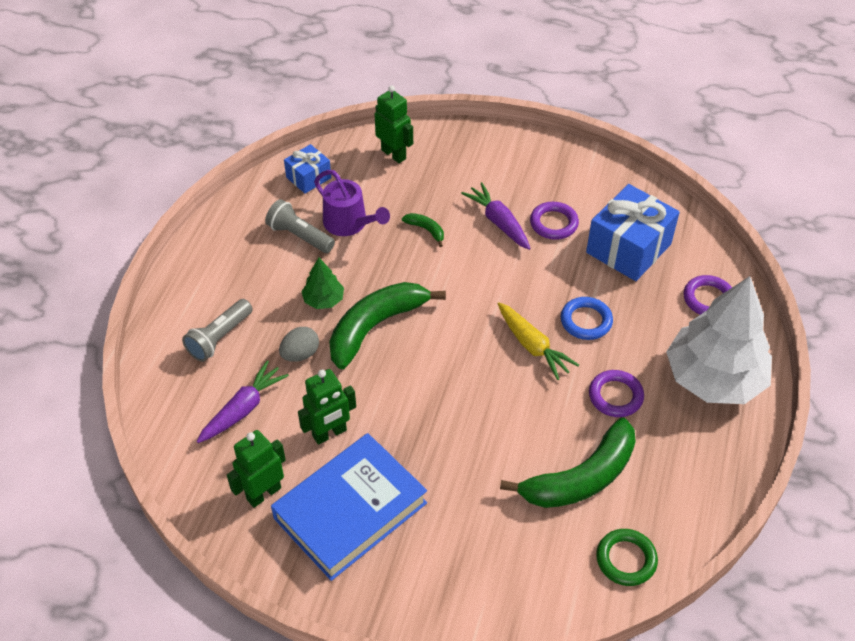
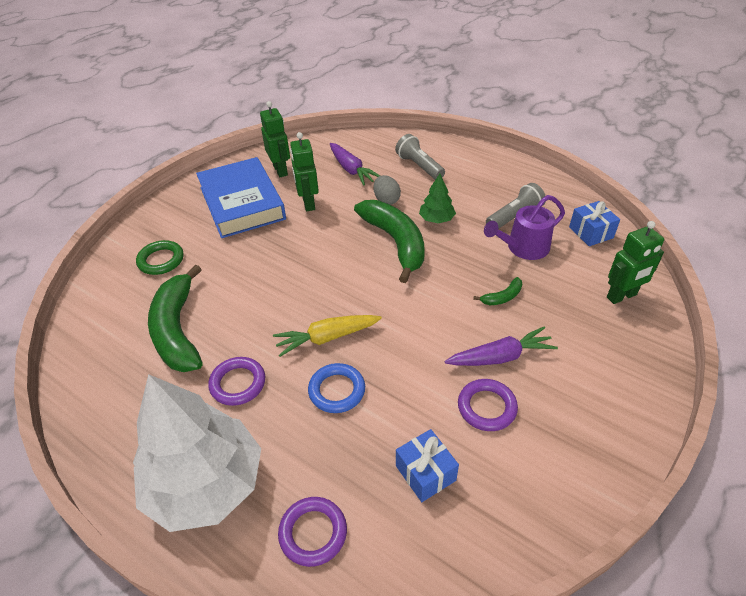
camera: 110 degrees right, 5 degrees down
(626, 559) = (92, 335): green ring -> green ring (161, 260)
(628, 248) = (425, 473): blue gift -> blue gift, size x0.55

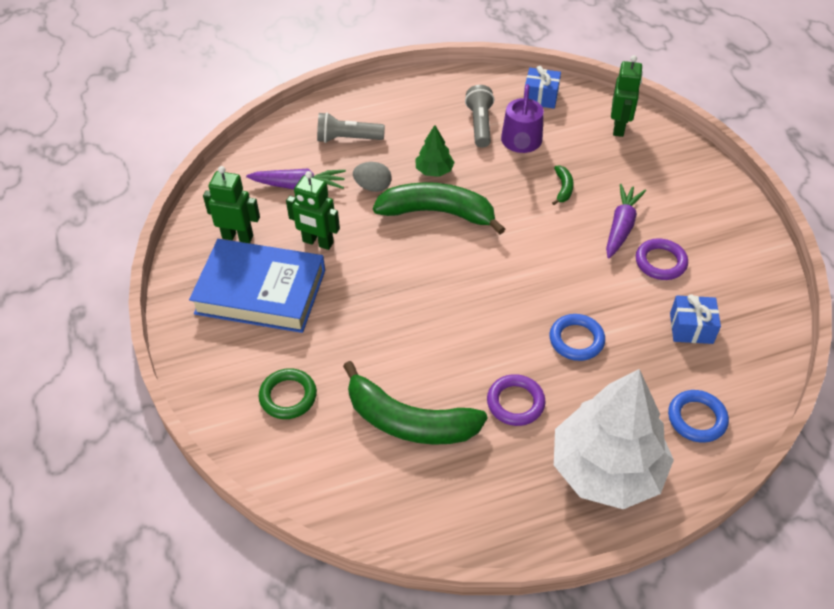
camera: 55 degrees left, 5 degrees up
(313, 533) = (697, 418): purple ring -> blue ring
(327, 338) = (513, 318): yellow carrot -> none

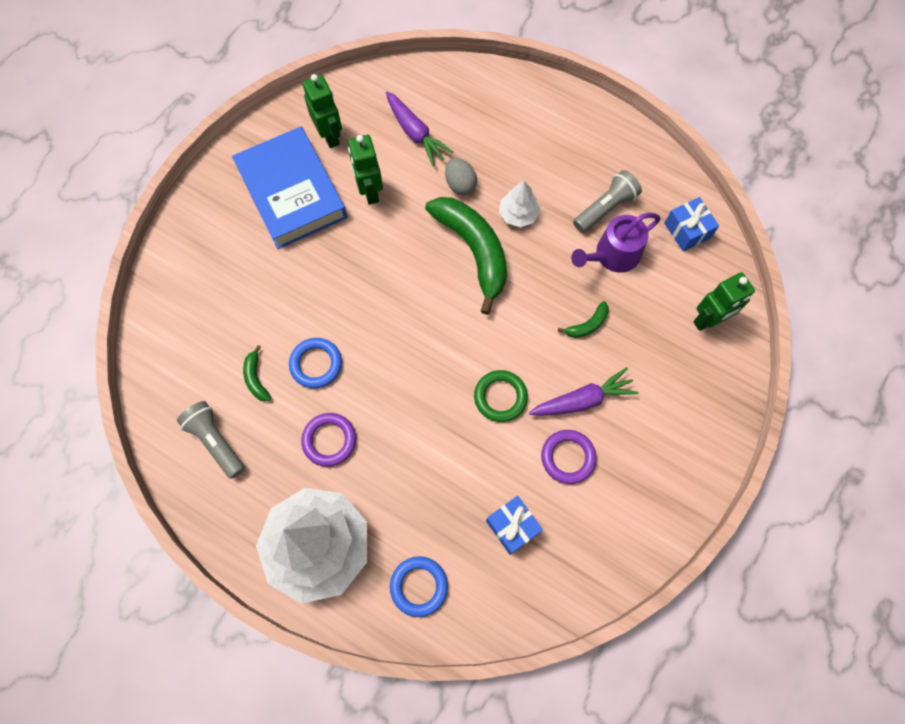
camera: 50 degrees right, 20 degrees up
(288, 396) = (216, 284): green ring -> green ring (500, 397)
(347, 139) = (496, 126): grey flashlight -> grey flashlight (216, 441)
(409, 421) = (256, 378): green banana -> green banana, size x0.42
(434, 171) = (518, 214): green tree -> white tree
(576, 340) = (426, 444): blue ring -> blue ring (316, 364)

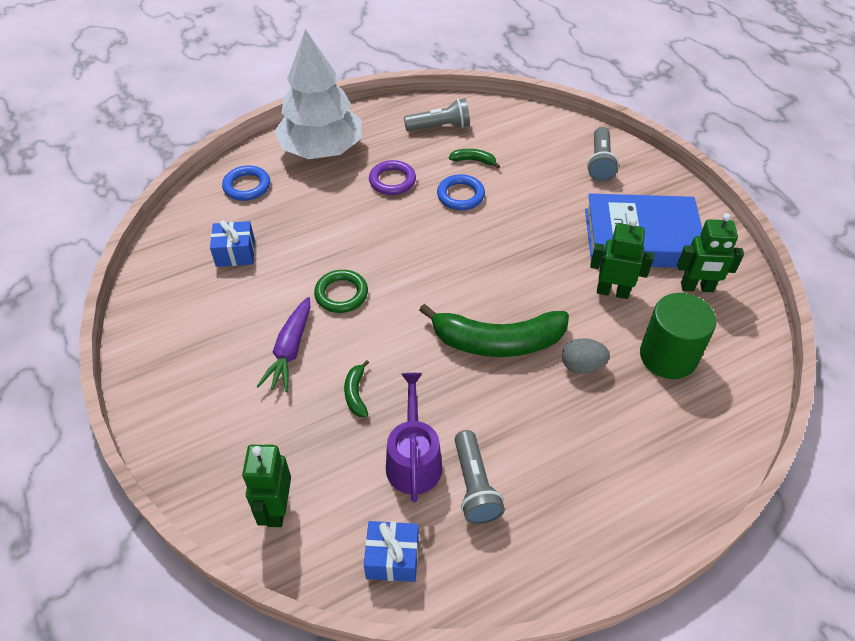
camera: 120 degrees right, 20 degrees down
(200, 262) = (600, 163): none -> grey flashlight
(415, 133) = (668, 356): purple carrot -> green cylinder
(518, 214) = (517, 399): white tree -> none
(568, 457) = (253, 314): purple ring -> none

